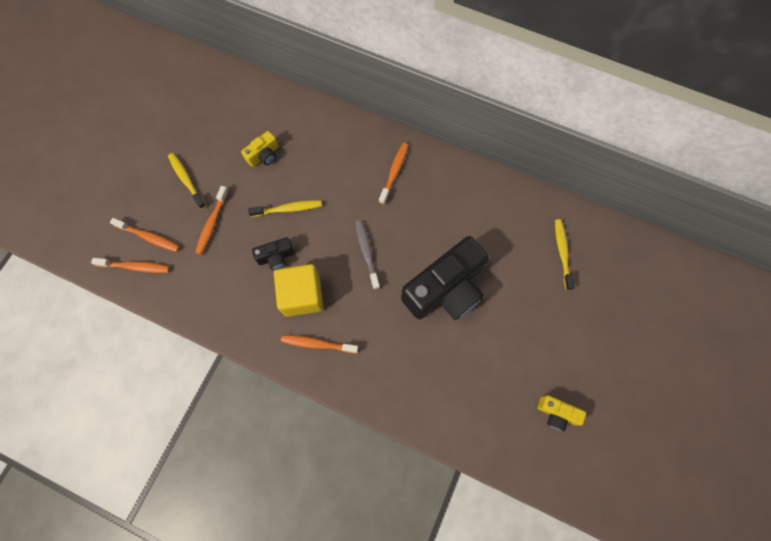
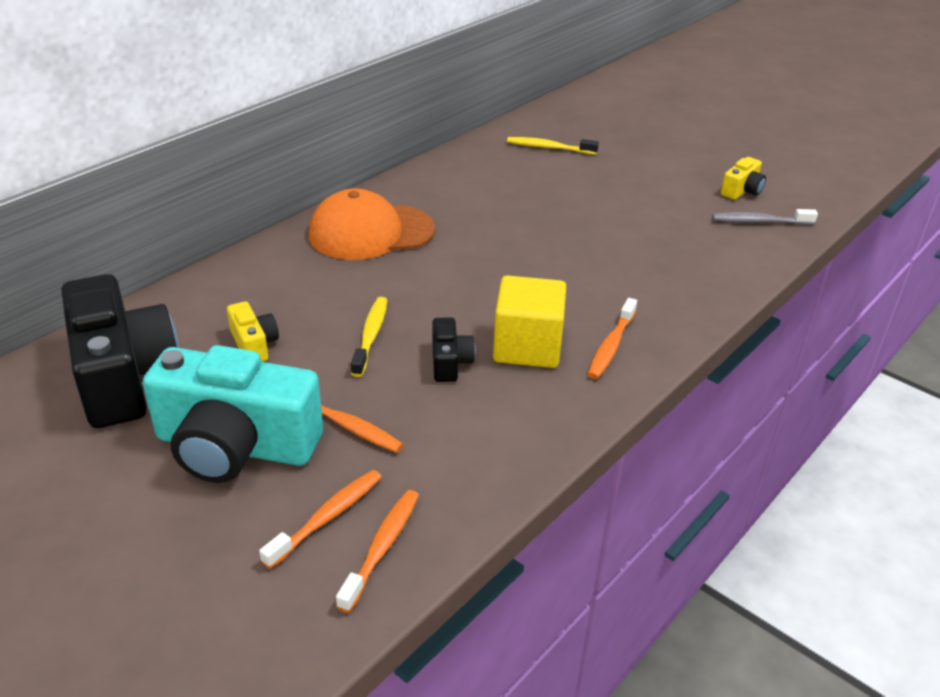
camera: 75 degrees left, 35 degrees down
(186, 180) = (235, 446): yellow toothbrush -> turquoise camera
(366, 253) = (484, 277): grey toothbrush -> grey toothbrush (759, 221)
(394, 172) = (371, 232): orange toothbrush -> orange cap
(445, 289) = (565, 228): black camera -> black camera (124, 376)

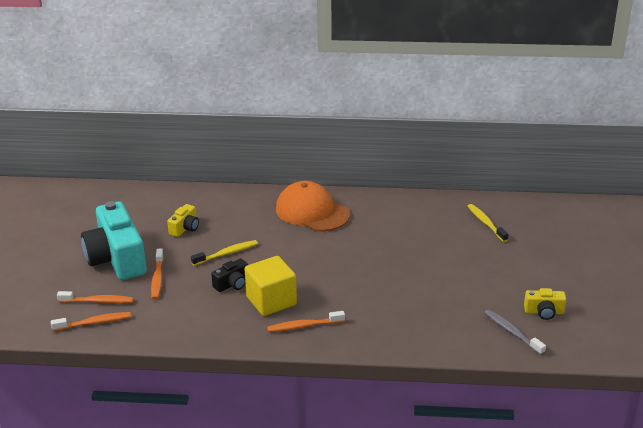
camera: 55 degrees right, 5 degrees down
(124, 376) = (130, 211): black camera -> none

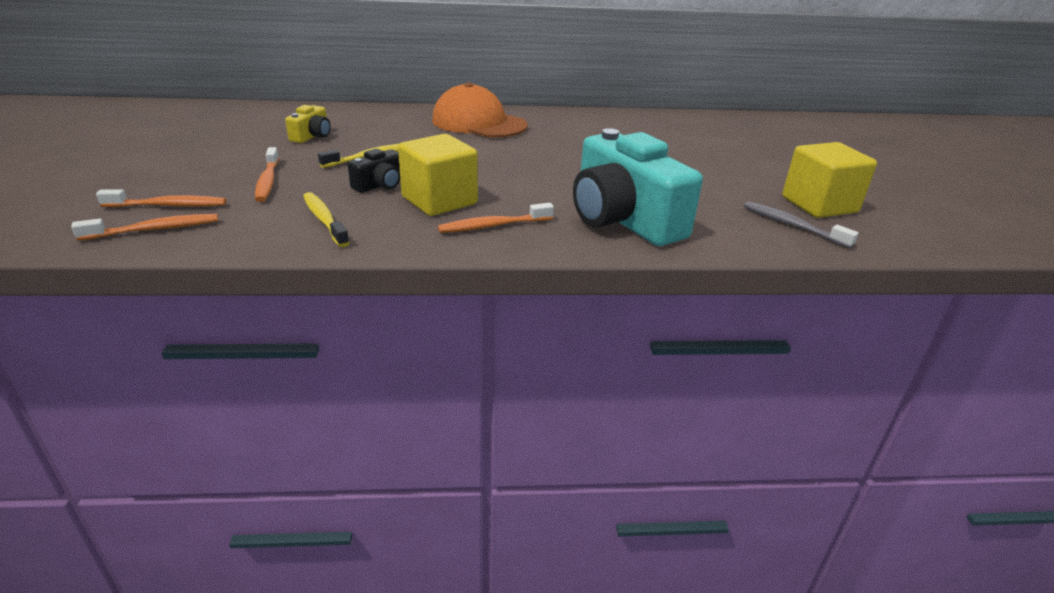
camera: 10 degrees left, 0 degrees up
(117, 259) = (209, 163): turquoise camera -> turquoise camera (623, 219)
(486, 223) = (694, 131): yellow toothbrush -> yellow toothbrush (324, 220)
(544, 312) = (819, 205): yellow camera -> yellow cube

